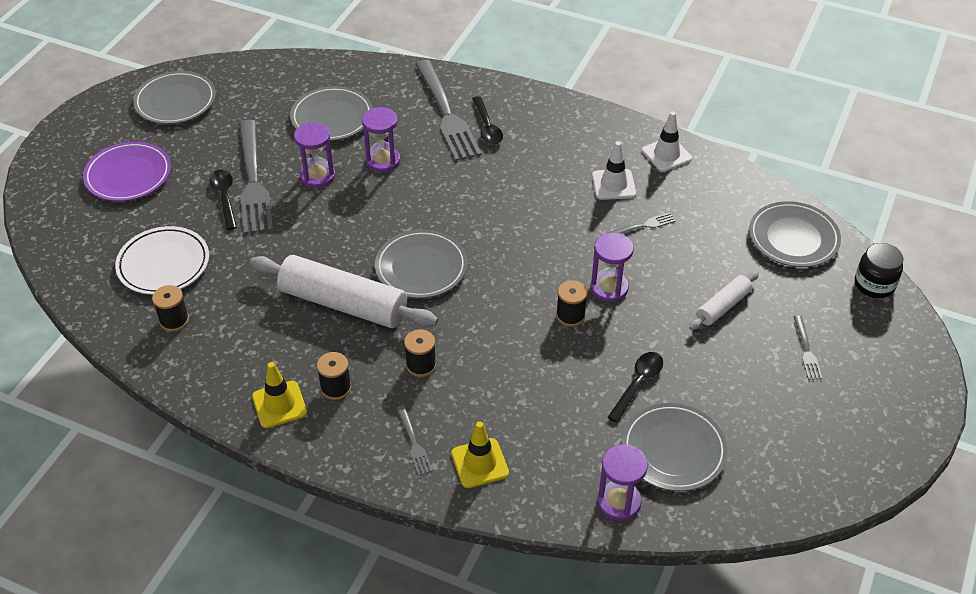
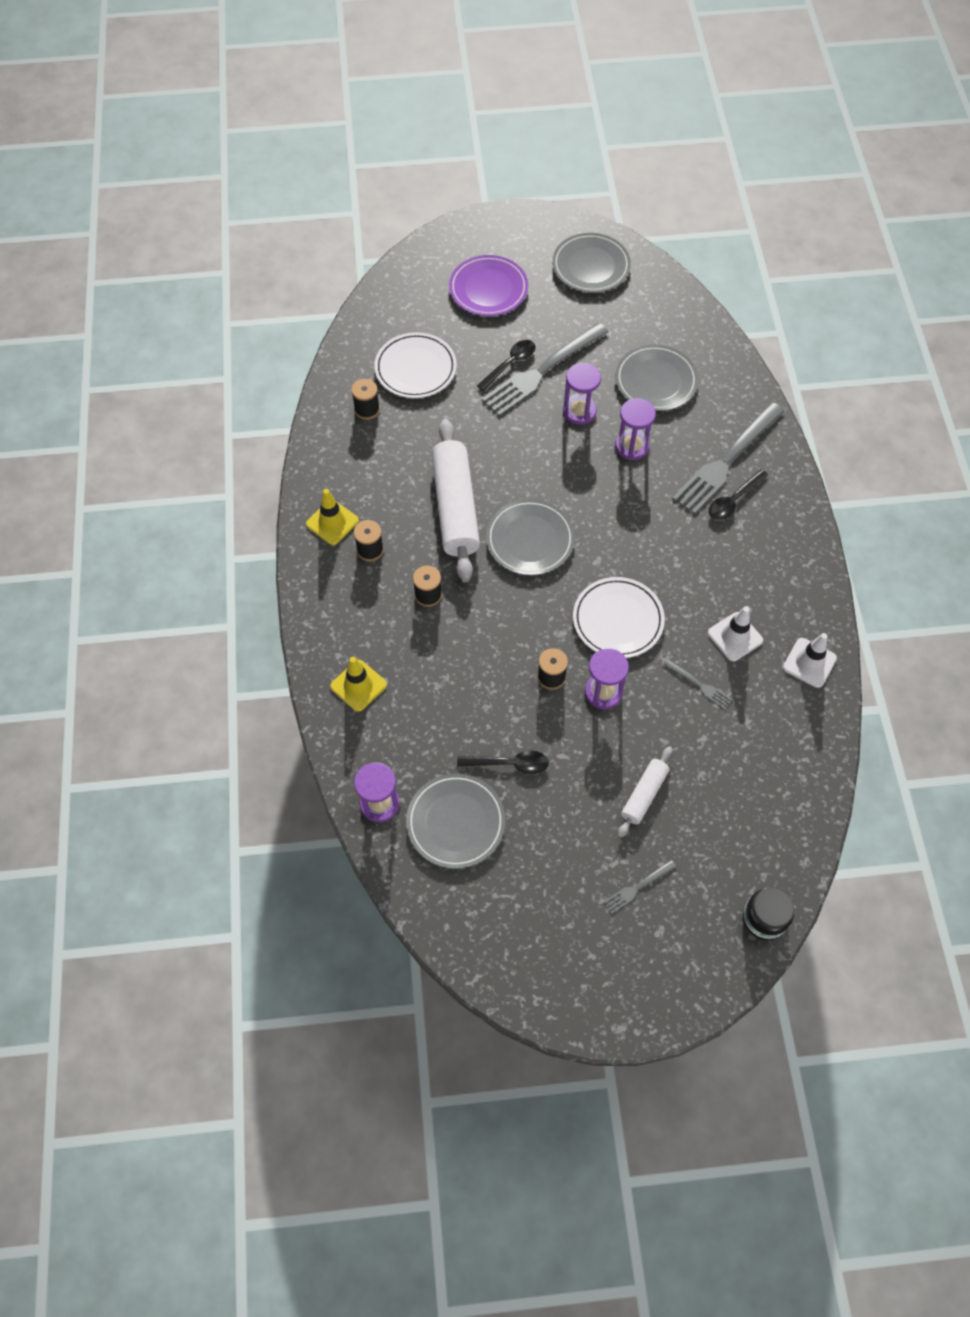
camera: 60 degrees right, 15 degrees up
(414, 443) = (350, 630): grey fork -> none
(546, 247) = (618, 620): none -> white plate
(723, 306) = (644, 794): white rolling pin -> white rolling pin turned 75 degrees counterclockwise
(793, 238) = (776, 821): grey plate -> none

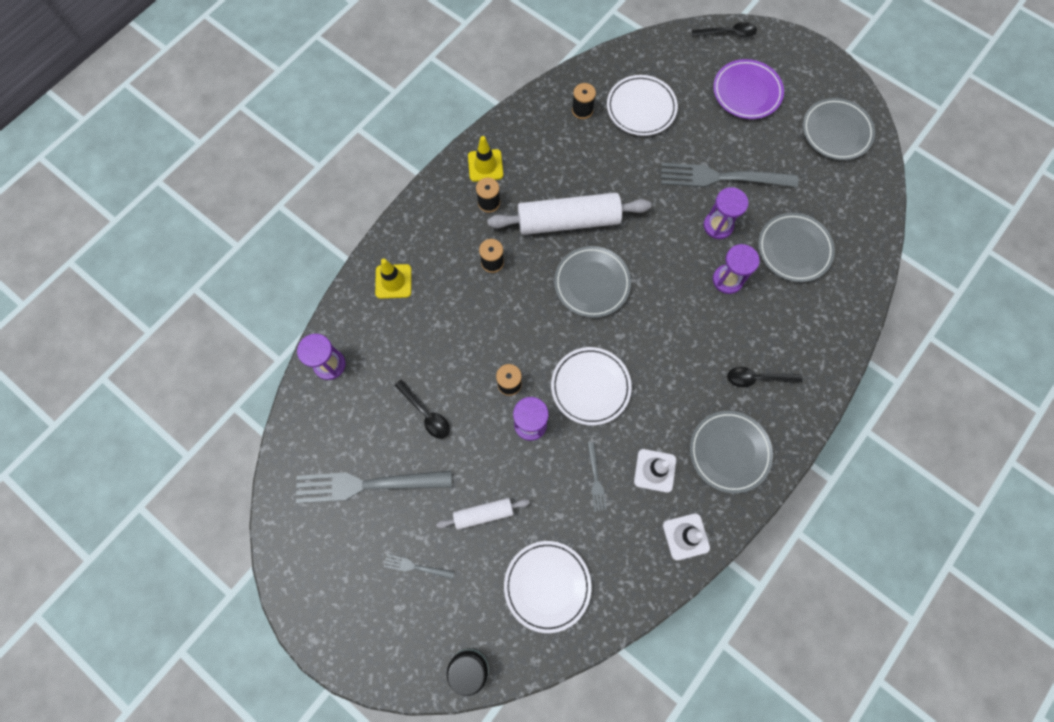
camera: 45 degrees right, 10 degrees up
(455, 508) = (568, 221): white rolling pin -> white rolling pin turned 45 degrees clockwise
(455, 822) = (358, 418): grey plate -> grey plate (729, 452)
(510, 364) = (706, 155): black spoon -> black spoon (728, 33)
(726, 462) = (782, 347): grey fork -> grey fork (366, 485)
(752, 798) = (547, 585): none -> white plate

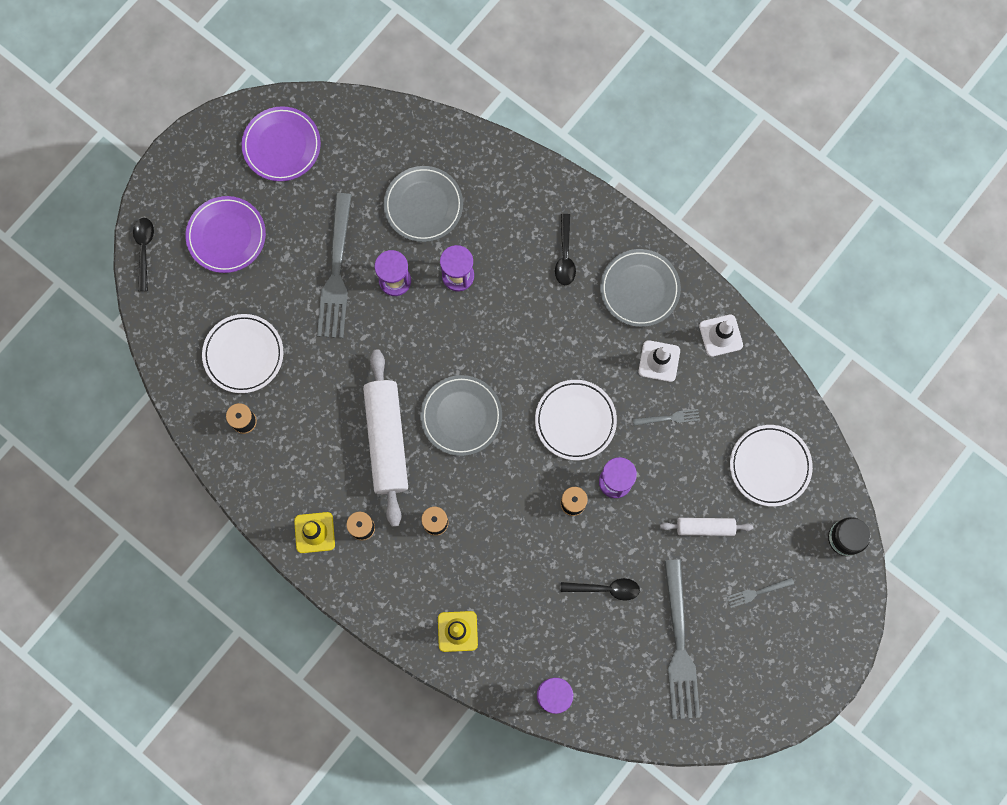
camera: 90 degrees left, 5 degrees up
(415, 567) = (757, 592): grey fork -> grey fork turned 60 degrees clockwise
(426, 413) = (605, 589): black spoon -> black spoon turned 45 degrees clockwise
(483, 514) = (705, 527): white rolling pin -> white rolling pin turned 75 degrees counterclockwise
(836, 132) = (282, 146): grey plate -> purple plate

